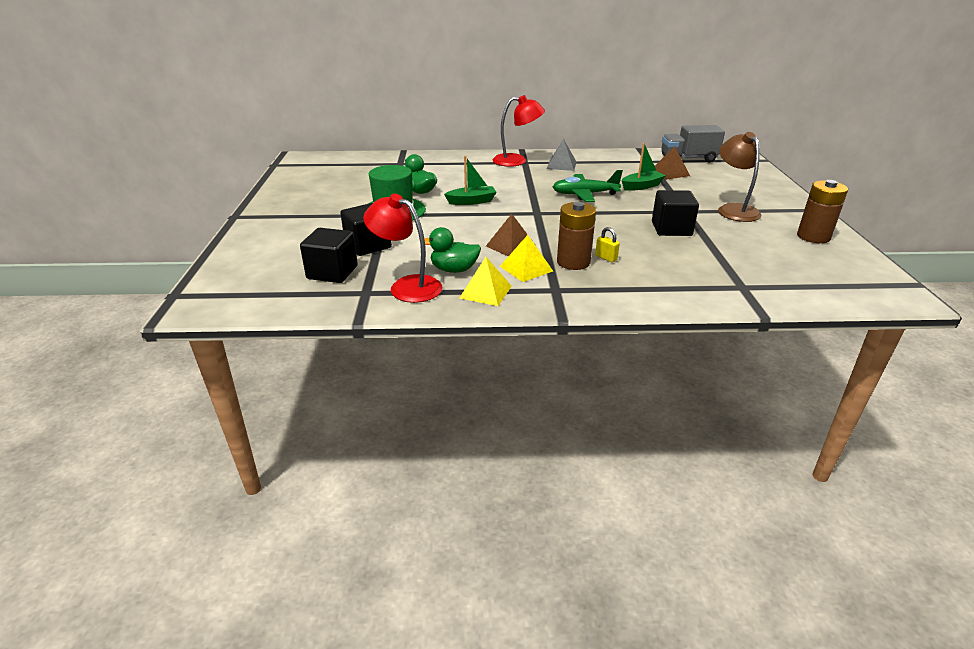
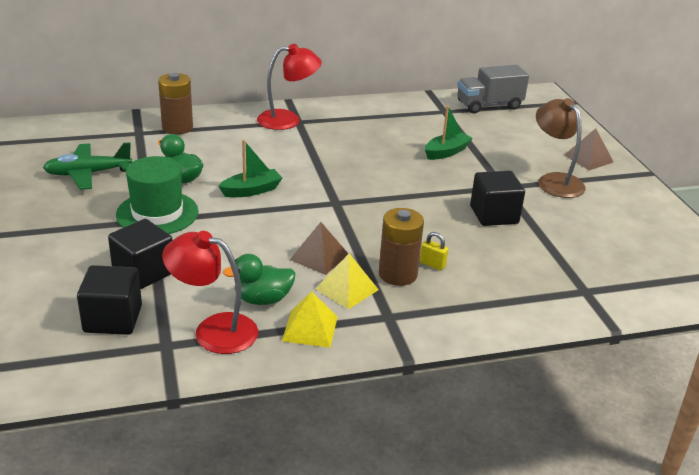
camera: 15 degrees left, 0 degrees up
(561, 165) = (344, 123): grey pyramid -> none
(584, 194) = (384, 169): green plane -> green plane (88, 174)
(670, 173) = (473, 129): brown pyramid -> brown pyramid (588, 158)
(813, 237) = (643, 213): brown battery -> brown battery (177, 128)

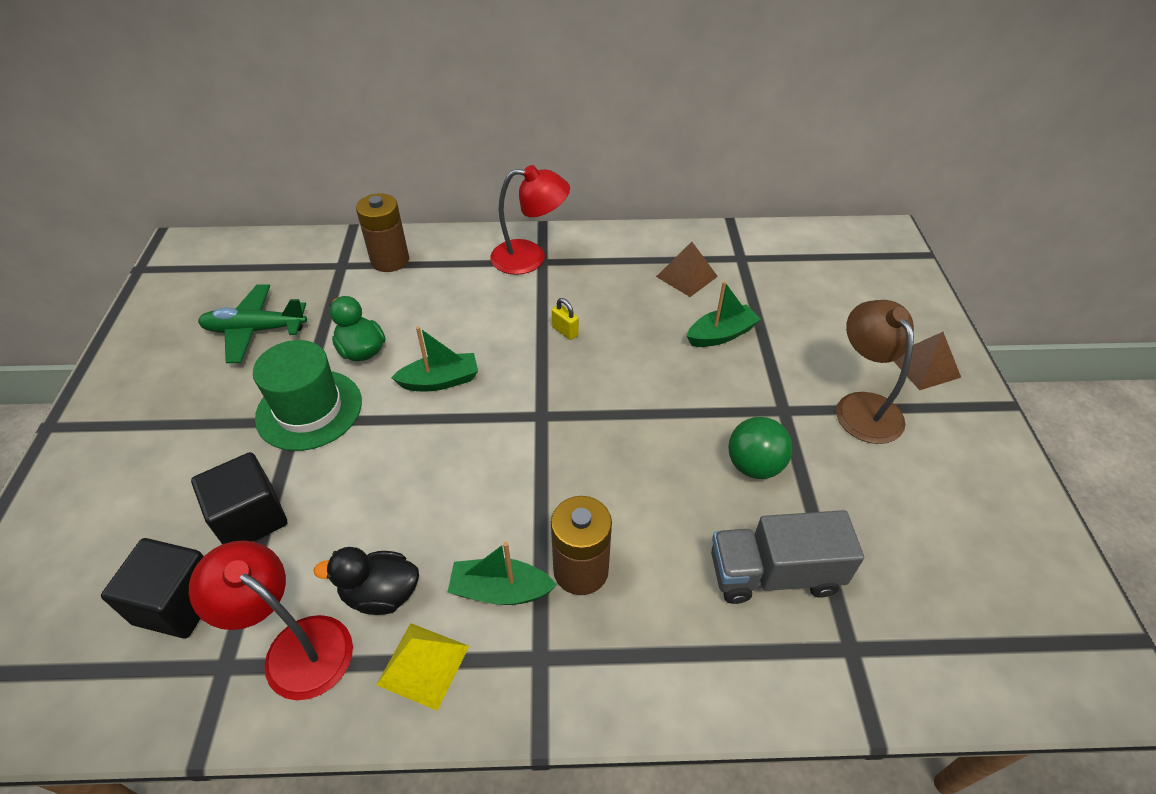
camera: 15 degrees right, 15 degrees up
(262, 299) = (381, 594): green duck -> black duck
(319, 257) = (484, 519): brown pyramid -> brown pyramid (686, 276)
(347, 289) = (500, 590): yellow pyramid -> green boat
(432, 264) = (636, 557): yellow padlock -> yellow padlock (565, 331)
(489, 105) = (805, 252): grey truck -> grey truck (774, 573)
(494, 215) = (754, 465): black cube -> green ball

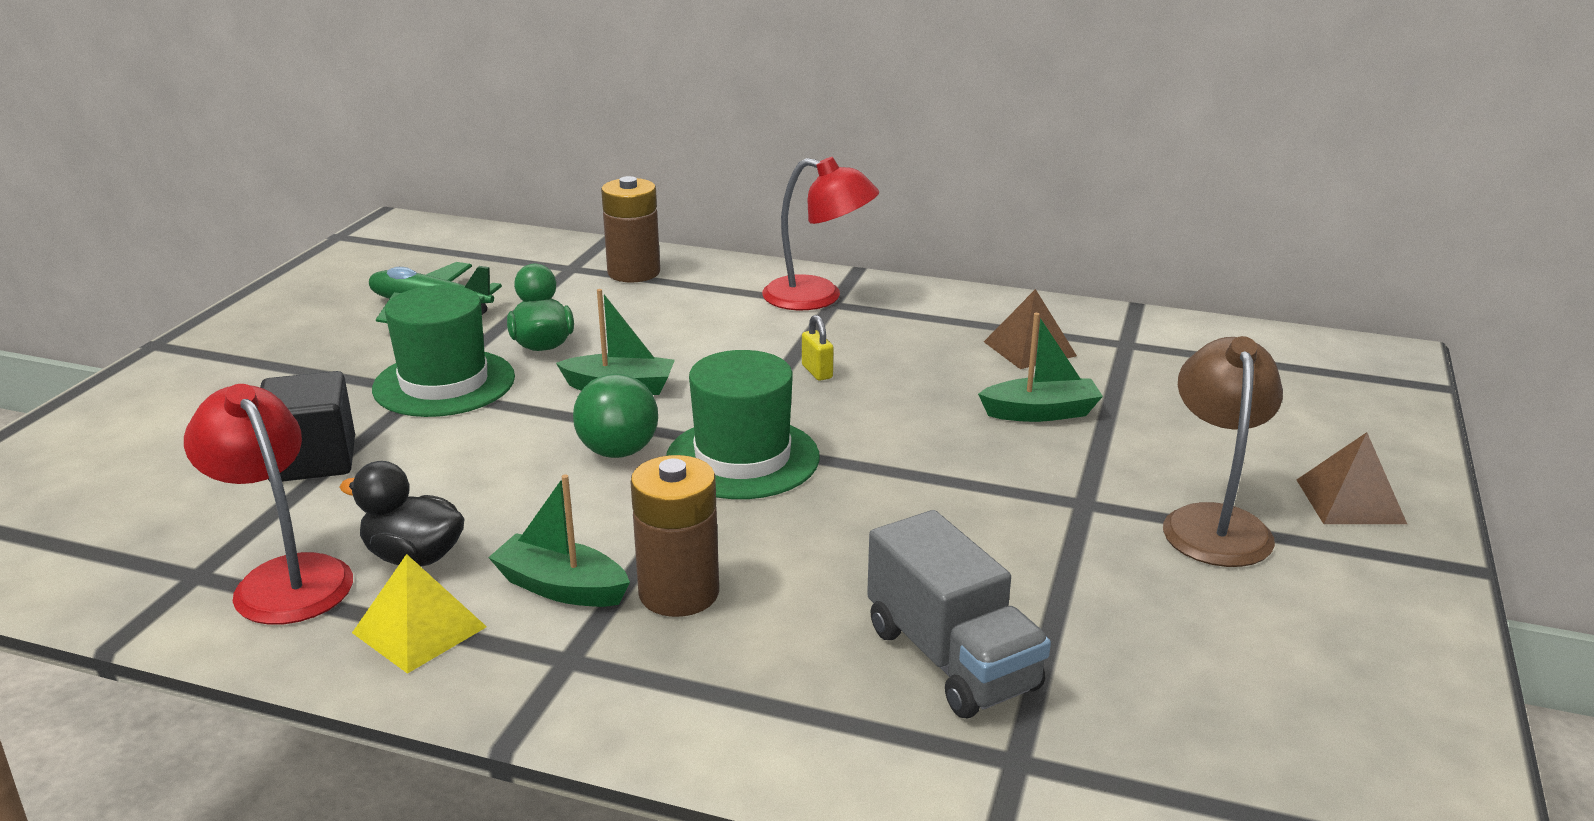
camera: 20 degrees right, 20 degrees down
(179, 603) = (186, 512): black cube -> none
(558, 428) = (742, 458): none -> green hat
(754, 465) = (998, 548): green ball -> green ball (618, 451)
(774, 573) = (951, 658): grey truck -> grey truck turned 135 degrees counterclockwise

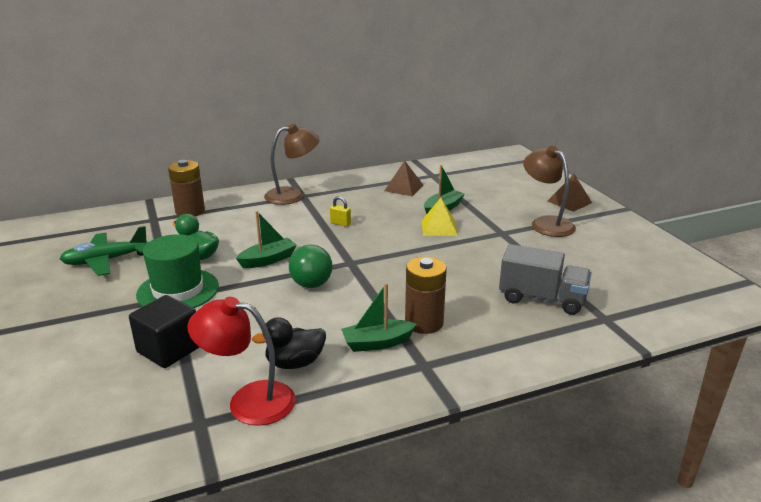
camera: 40 degrees left, 0 degrees up
(419, 630) = (348, 387): yellow pyramid -> yellow pyramid (439, 227)
(742, 458) = (366, 266): green hat -> none
(818, 297) = (293, 195): red lamp -> brown lamp

